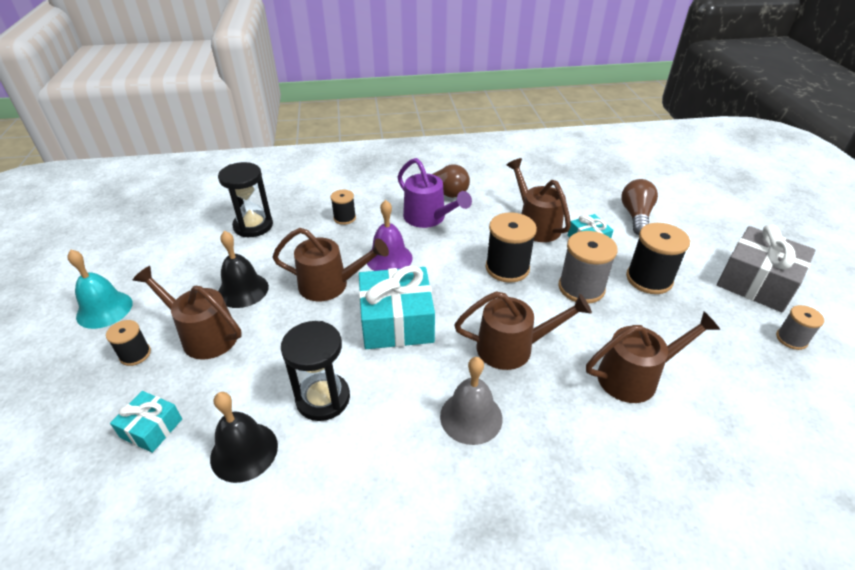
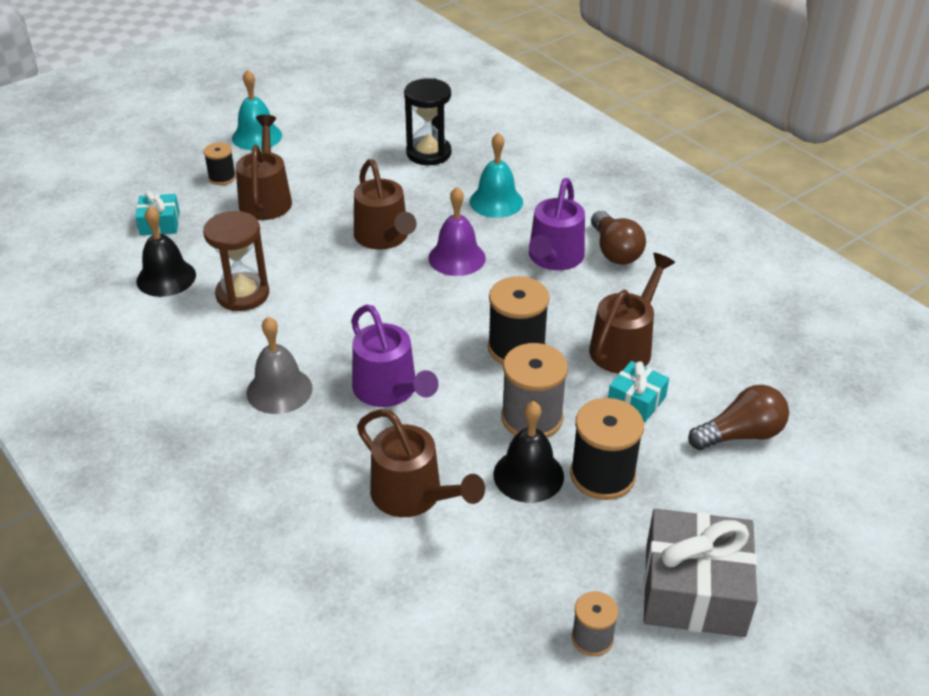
camera: 60 degrees right, 0 degrees up
(243, 290) = (335, 192): black bell -> black bell (528, 475)
(323, 398) = (242, 294): black hourglass -> brown hourglass
(344, 218) = (496, 202): black spool -> turquoise bell
(396, 321) = (367, 299): turquoise gift -> none
(513, 347) = (390, 391): brown watering can -> purple watering can

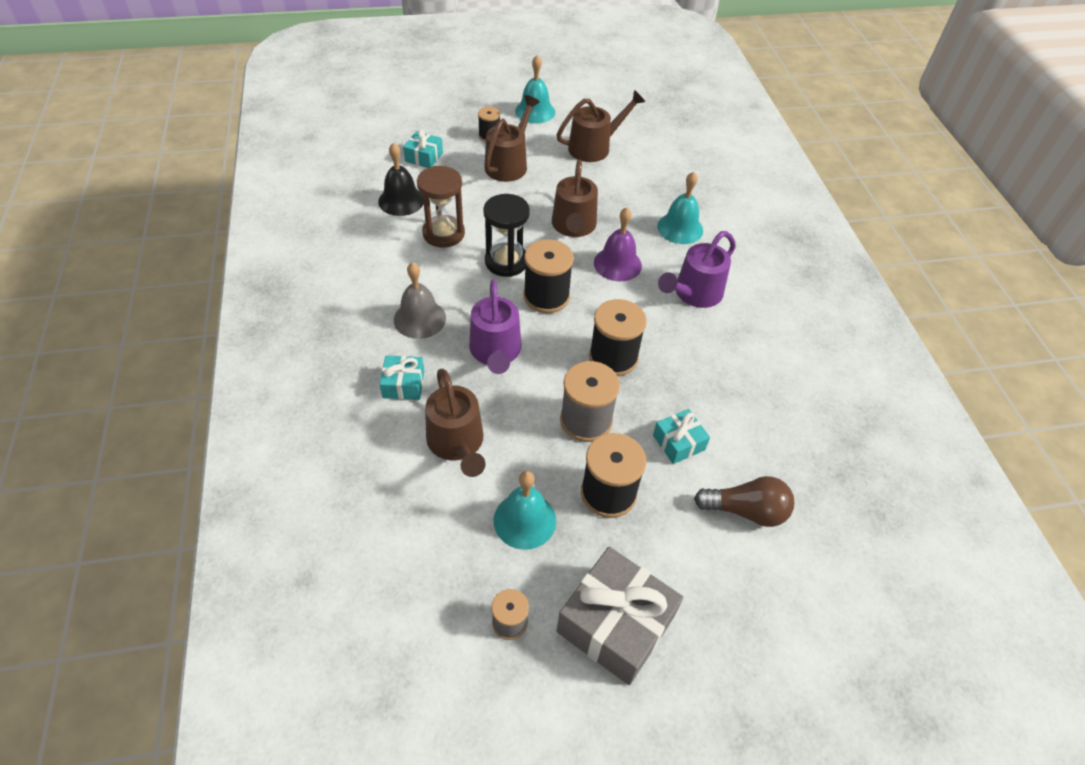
camera: 25 degrees right, 10 degrees up
(310, 462) = (403, 384): none -> turquoise gift
(404, 316) = (546, 296): none -> black spool
(428, 153) = (654, 168): black hourglass -> black hourglass (506, 262)
(528, 475) = (552, 466): black bell -> none
(538, 537) = (524, 520): none -> turquoise bell
(615, 251) = (749, 306): brown light bulb -> none
(625, 346) = (701, 392): brown watering can -> brown watering can (595, 147)

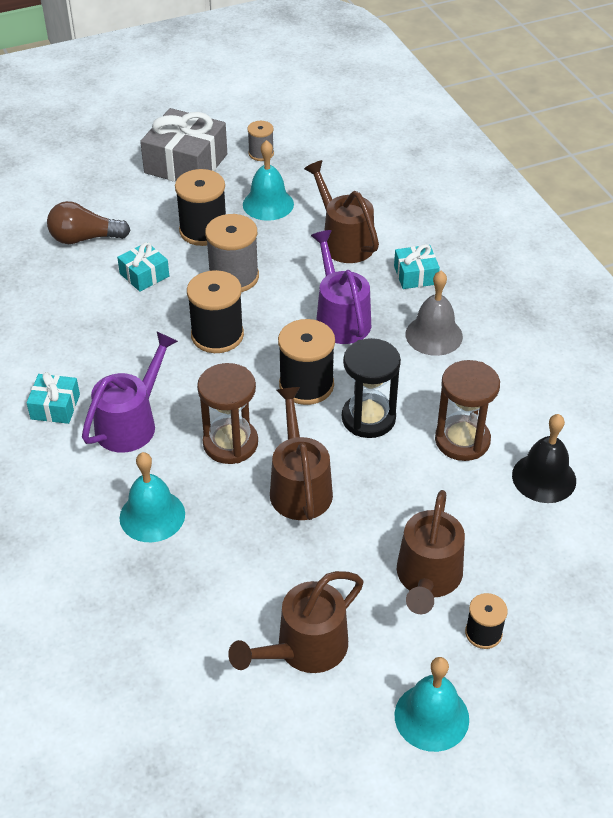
camera: 170 degrees right, 5 degrees down
(424, 157) = (559, 562): turquoise gift -> turquoise gift (55, 407)
(617, 264) = (230, 443): purple bell -> brown hourglass

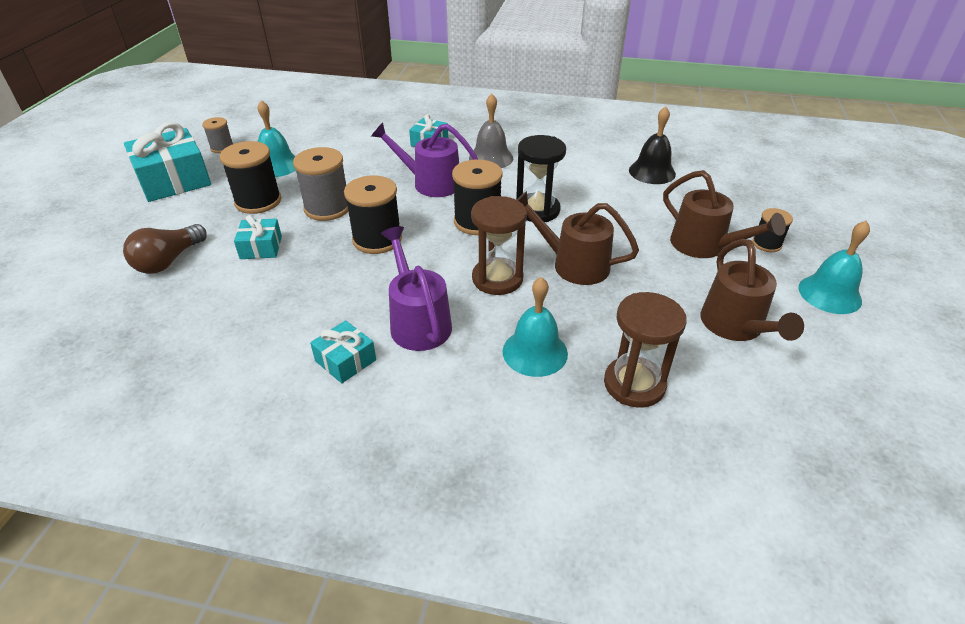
camera: 55 degrees left, 5 degrees down
(186, 163) = (174, 180): grey gift -> turquoise gift
(343, 241) = (360, 153): brown watering can -> none
(462, 440) = (594, 185): brown hourglass -> brown hourglass (634, 384)

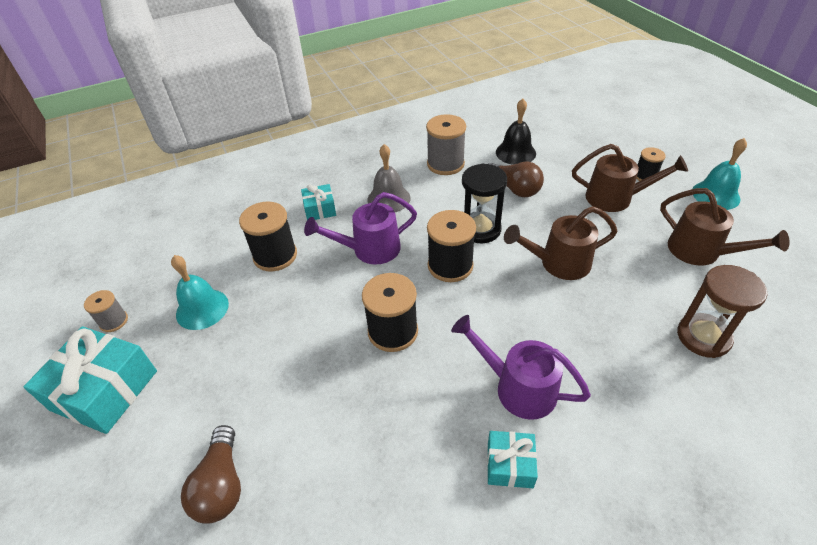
camera: 35 degrees left, 5 degrees up
(258, 201) = (233, 359): black spool -> black spool (275, 256)
(261, 247) = (299, 406): turquoise gift -> none
(327, 208) = (310, 326): grey spool -> grey spool (445, 164)
(497, 279) = (525, 309): brown hourglass -> none
(535, 352) = (622, 355): turquoise bell -> none
(611, 196) = (514, 188): none -> brown light bulb

